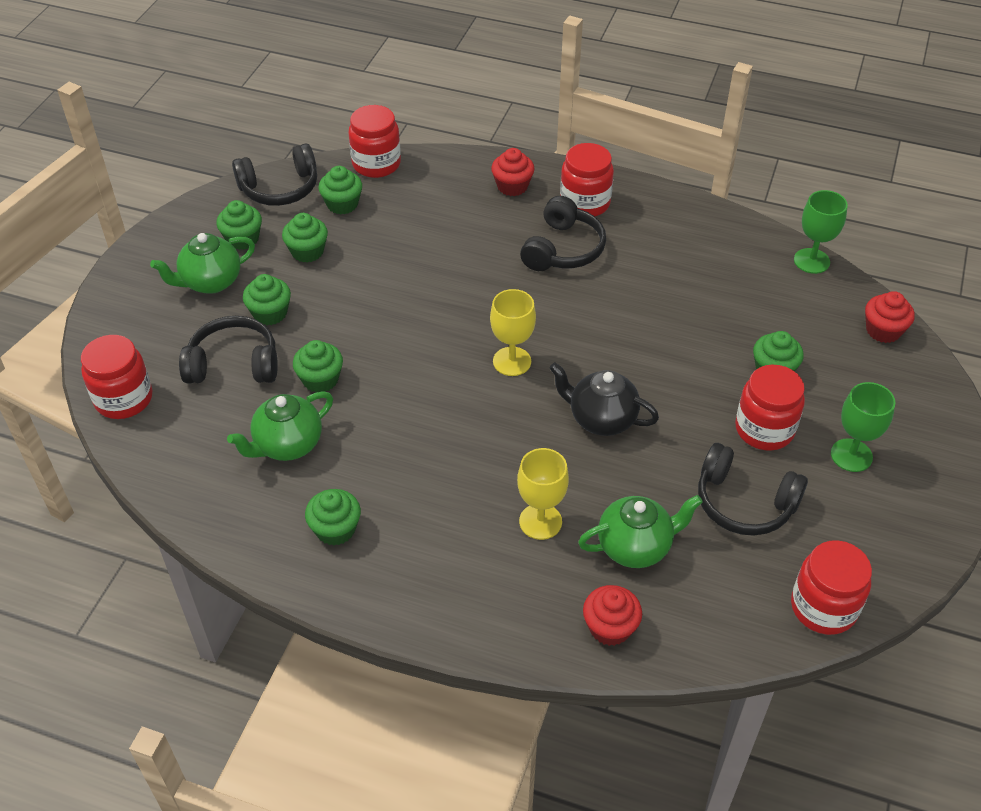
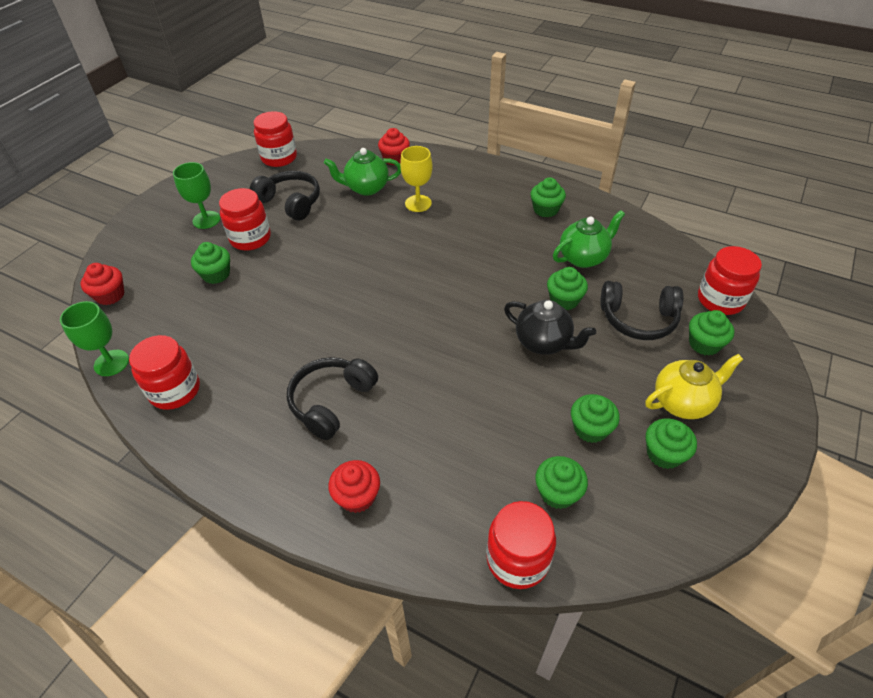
camera: 170 degrees left, 0 degrees up
(210, 282) = (683, 402): green teapot -> yellow teapot
(270, 313) = (616, 362): green cupcake -> green cupcake (704, 344)
(280, 188) = (637, 530): black headphones -> none
(512, 361) = (410, 299): yellow goblet -> none
(585, 203) = (286, 460): red jar -> red jar (175, 390)
(601, 419) = (358, 254): black teapot -> black teapot (544, 342)

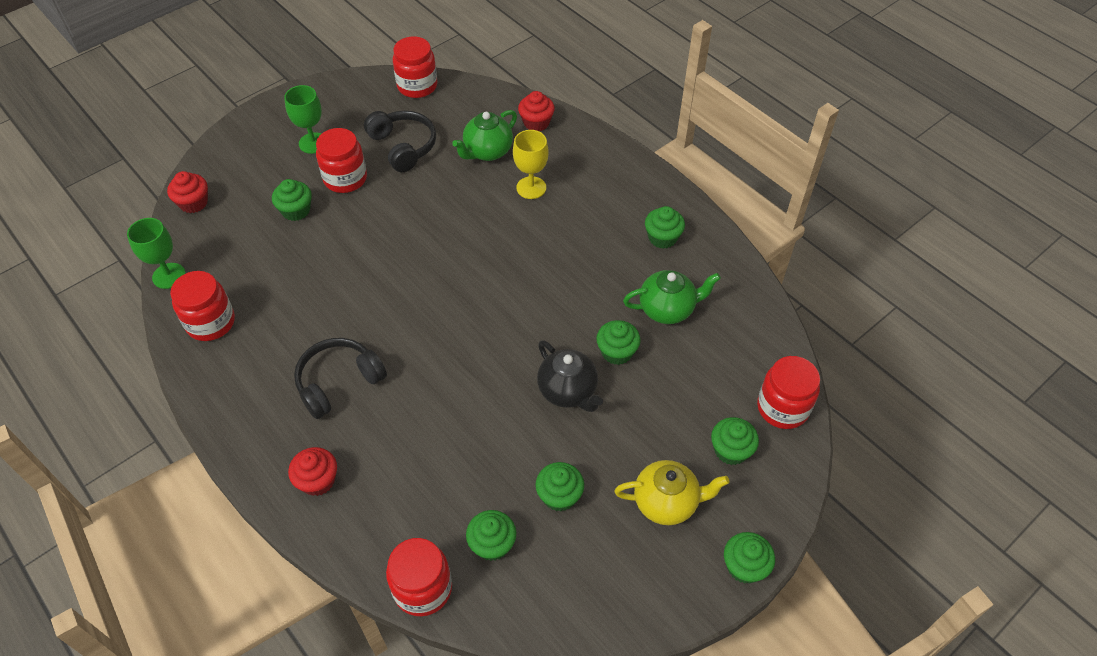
camera: 20 degrees right, 5 degrees up
(366, 188) = (487, 152): green teapot -> green teapot turned 60 degrees counterclockwise
(638, 319) = (680, 399): black headphones -> none
(664, 454) = (614, 546): green cupcake -> green cupcake (744, 566)

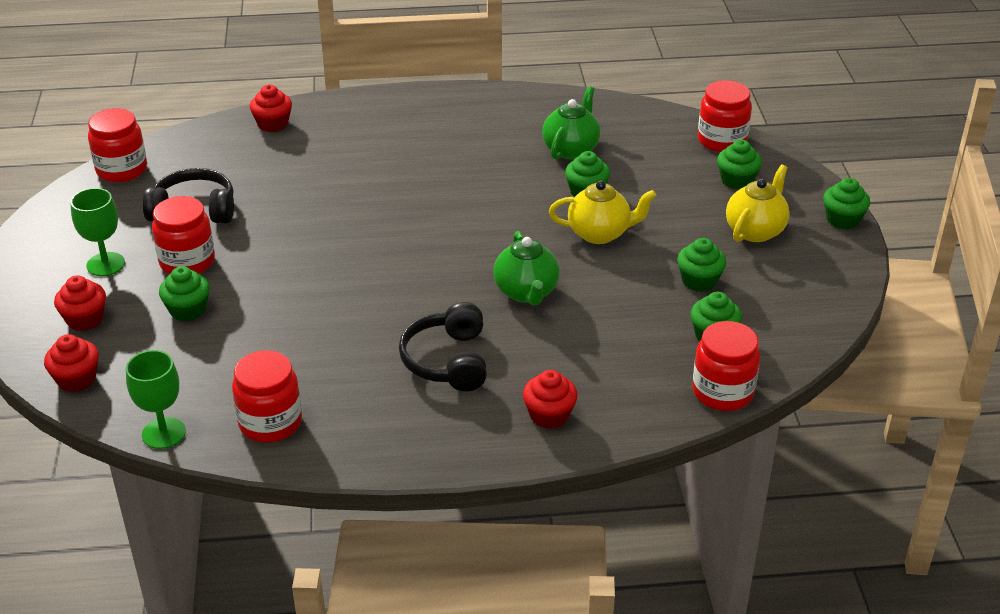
camera: 55 degrees left, 15 degrees down
(252, 169) = (85, 319): none -> red cupcake
(487, 152) = (271, 165): green teapot -> green teapot (526, 292)
(531, 188) = (349, 159): yellow goblet -> none
(568, 391) = (600, 233): black teapot -> yellow teapot
(662, 238) = (493, 119): green cupcake -> none

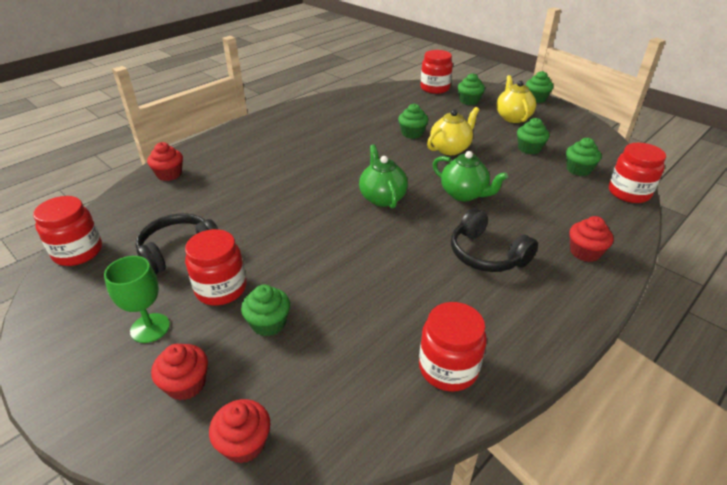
camera: 40 degrees left, 0 degrees up
(164, 433) = (384, 436): green goblet -> none
(571, 149) = (372, 118): green teapot -> green teapot (382, 198)

